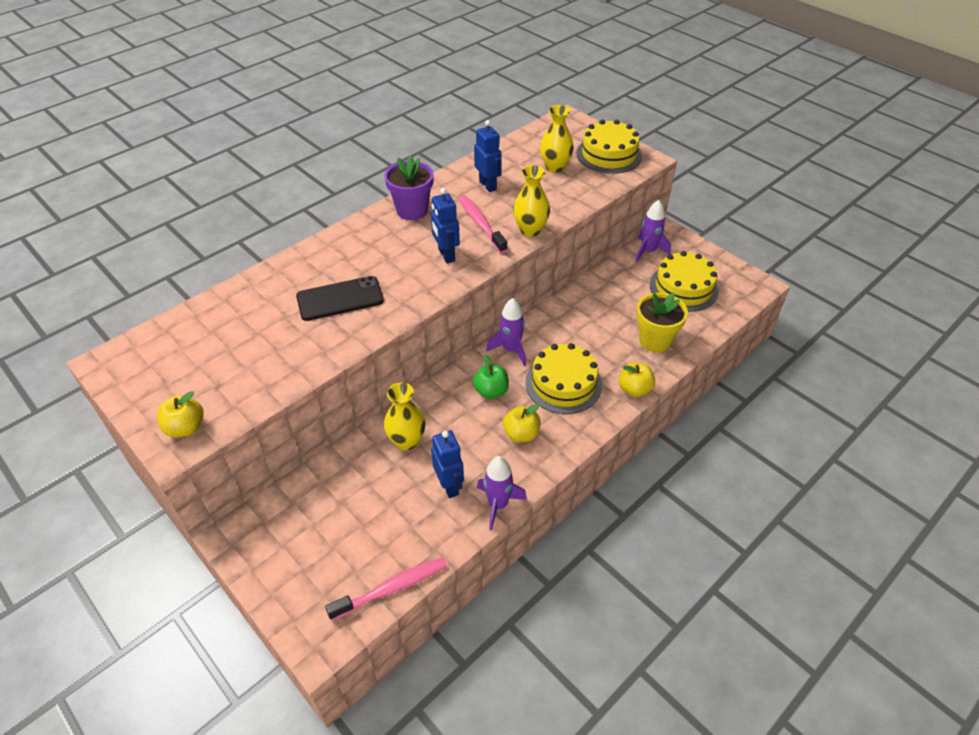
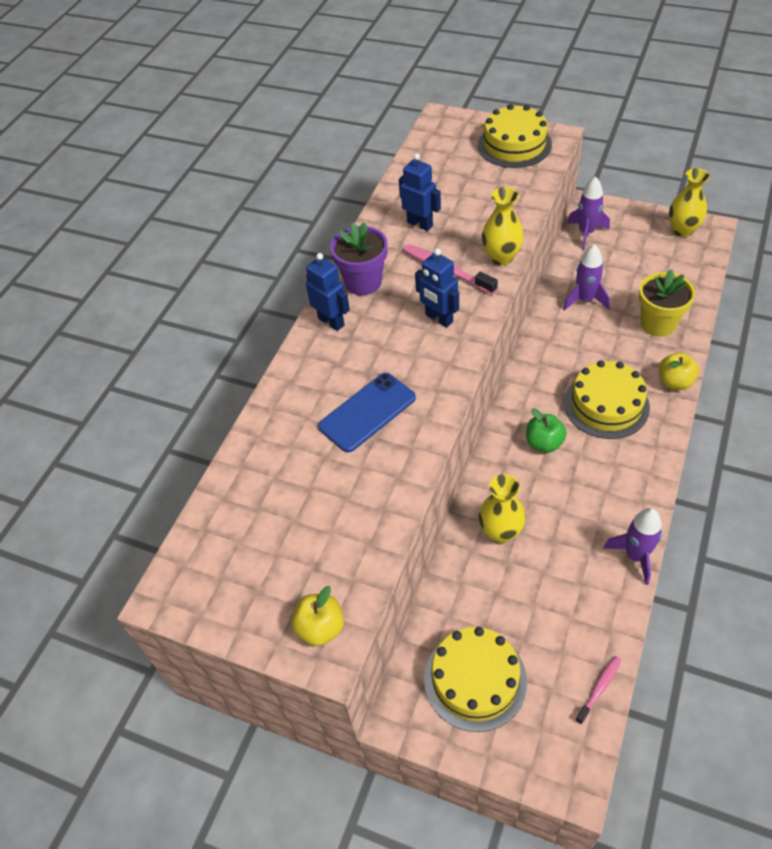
camera: 20 degrees left, 5 degrees up
(340, 299) = (367, 412): black phone -> blue phone
(392, 588) = (599, 688): pink toothbrush -> pink toothbrush, size x0.59
(449, 485) = (576, 558): blue robot -> blue robot (331, 321)
(511, 350) = (531, 391): purple rocket -> purple rocket (585, 300)
(521, 434) = (604, 474): yellow apple -> none
(555, 167) = (472, 178): yellow vase -> yellow vase (682, 230)
(683, 288) = (645, 258): yellow cake -> yellow cake (475, 679)

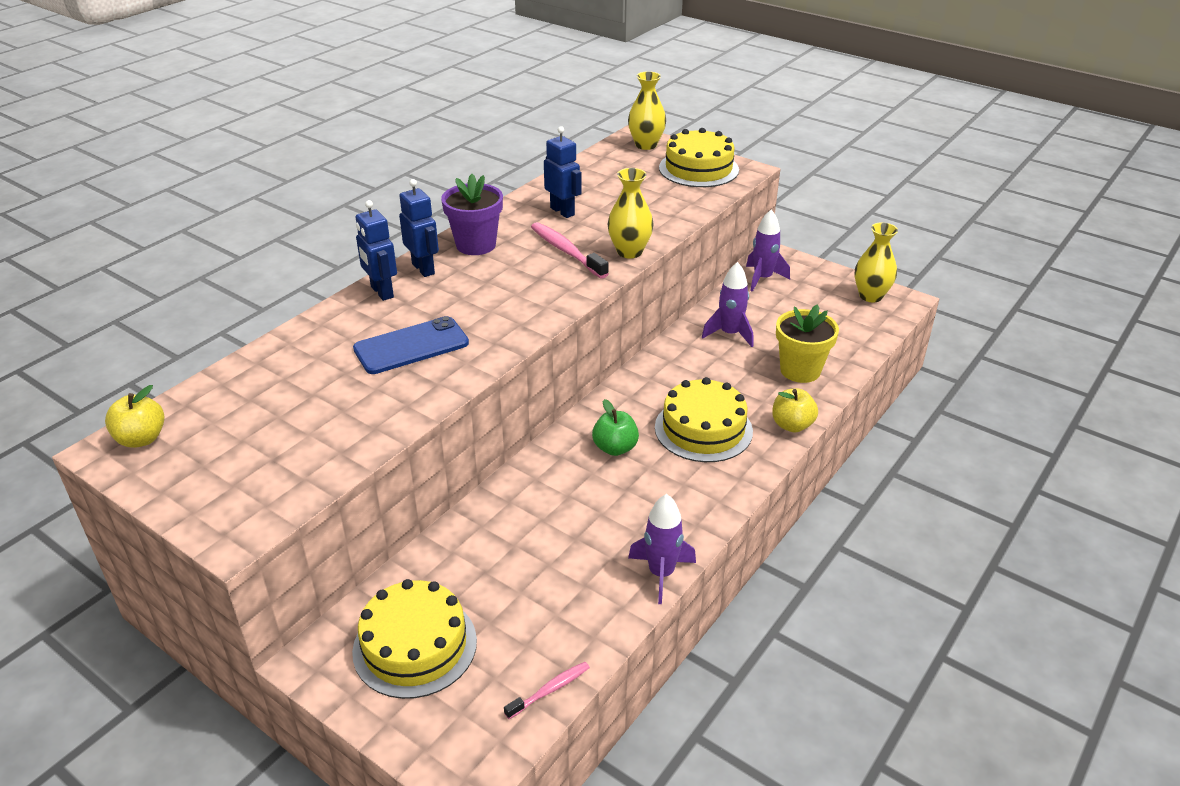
camera: 10 degrees right, 15 degrees down
(320, 628) = (243, 511): yellow apple -> yellow apple (141, 439)
(438, 318) = (533, 287): blue robot -> blue robot (381, 292)
(500, 532) = (522, 517): yellow vase -> yellow vase (646, 145)

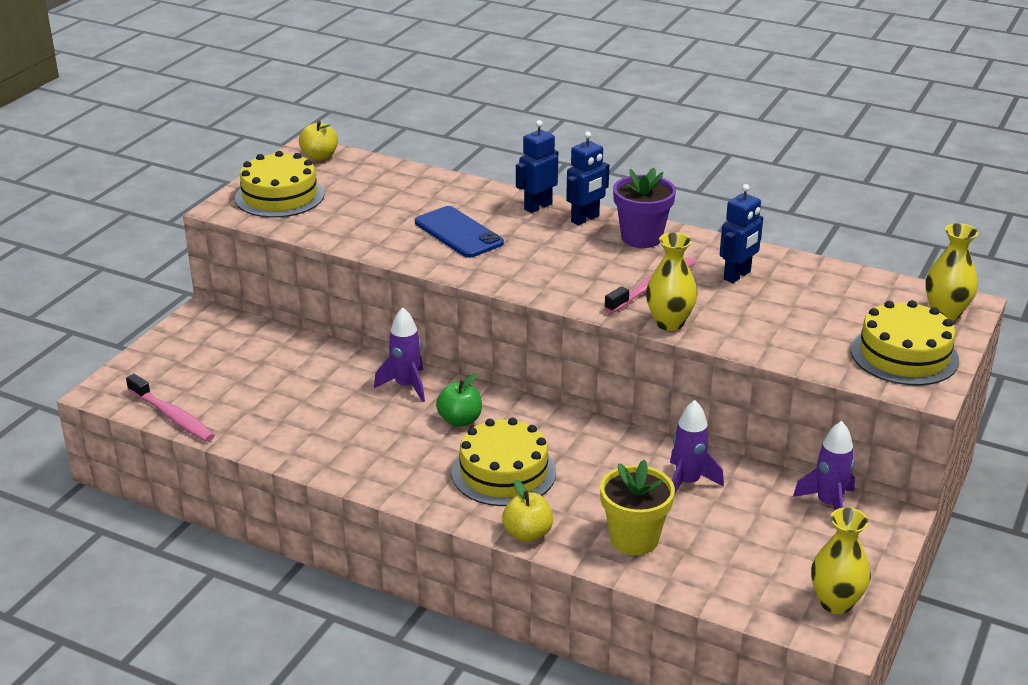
camera: 80 degrees right, 5 degrees down
(415, 646) = (214, 352): yellow cake -> yellow cake (279, 196)
(550, 690) = (172, 416): pink toothbrush -> pink toothbrush, size x1.71
(661, 574) = (296, 460): purple rocket -> purple rocket (406, 386)

